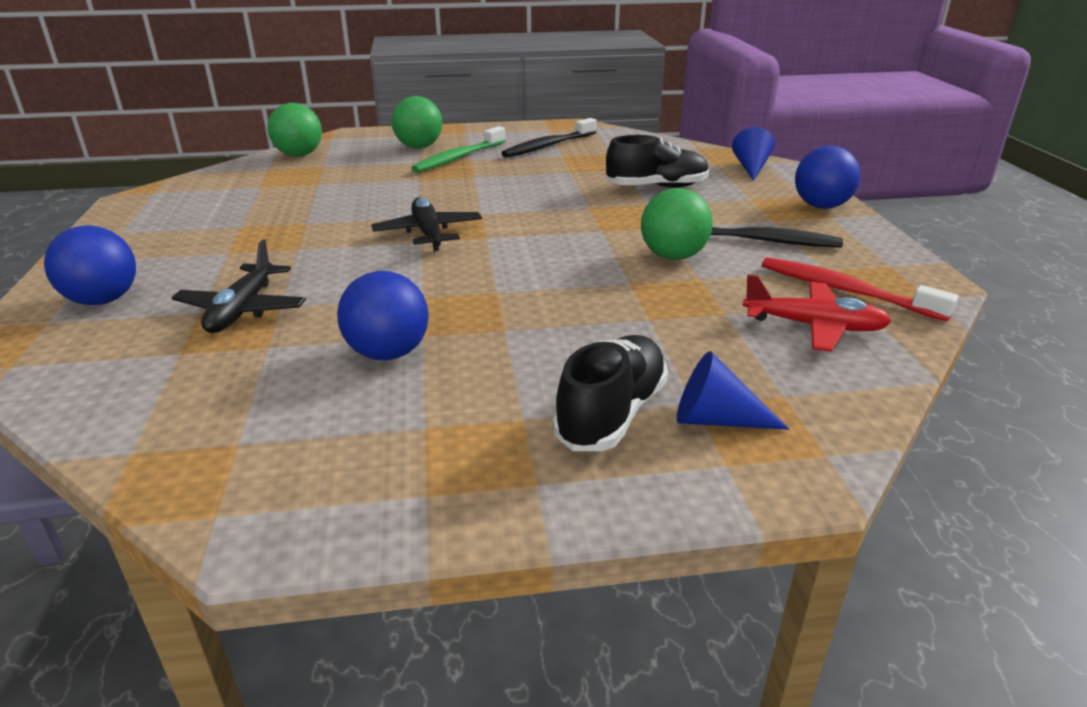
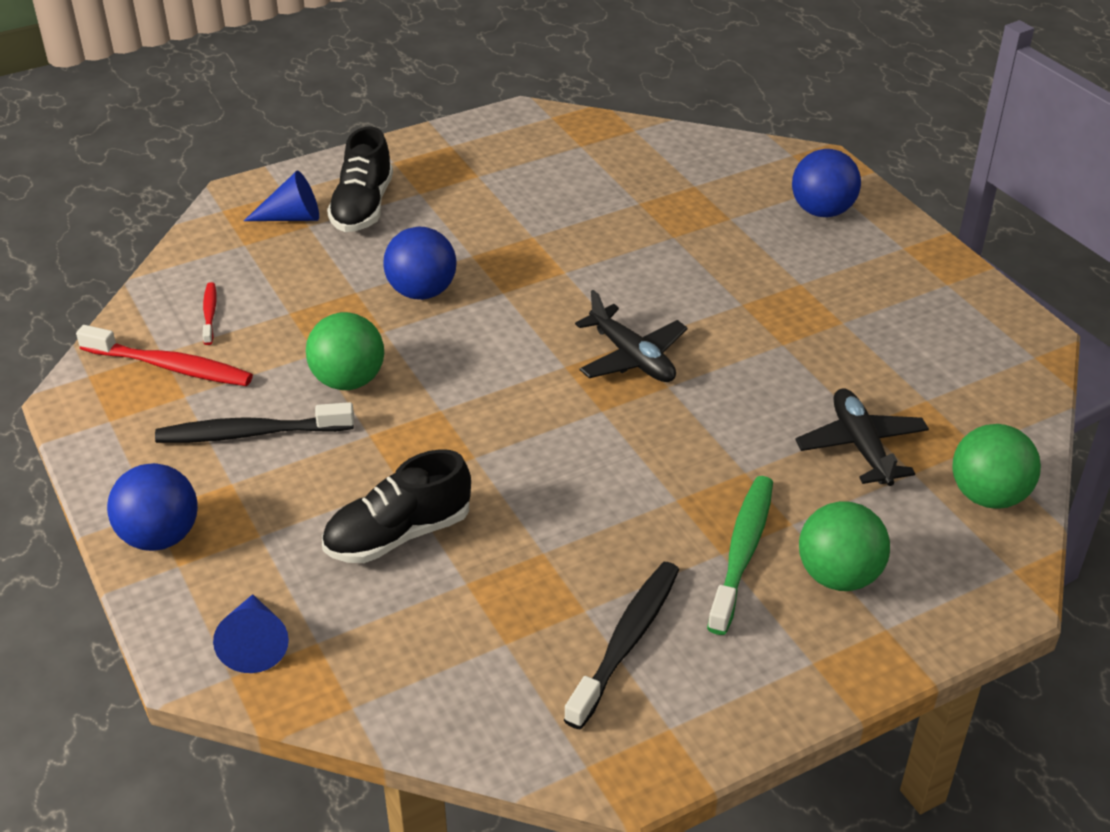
camera: 160 degrees right, 10 degrees up
(242, 310) = (698, 227): black plane -> black plane (861, 446)
(388, 353) = (545, 216): blue ball -> blue ball (422, 292)
(814, 326) = (210, 313): red plane -> red toothbrush

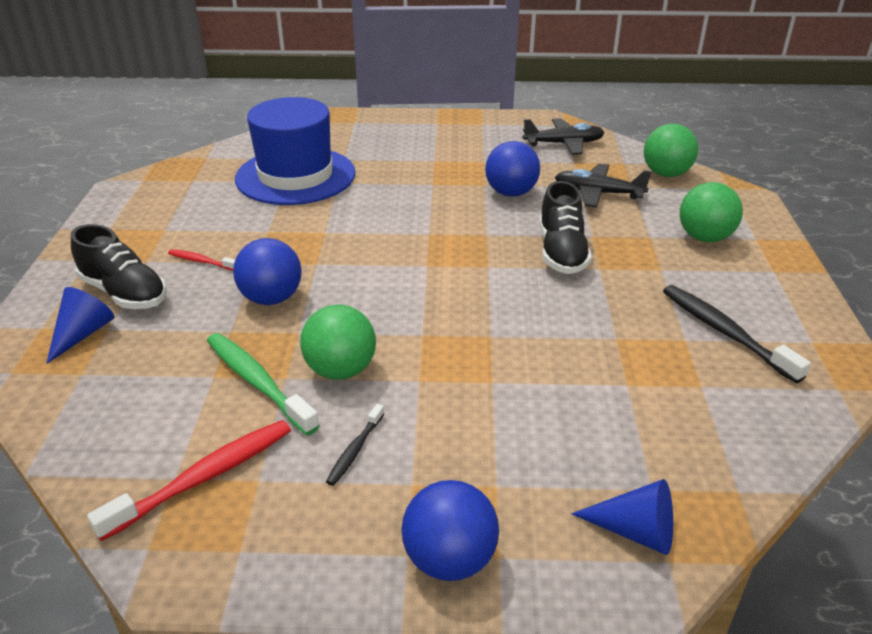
camera: 60 degrees left, 5 degrees down
(210, 313) = (155, 426): red toothbrush -> red toothbrush (201, 261)
(251, 433) = (355, 450): black toothbrush -> black toothbrush, size x0.53
(398, 535) = (551, 402): black shoe -> black shoe (561, 252)
(632, 357) = (445, 237): black plane -> black plane (564, 144)
(657, 203) = (295, 176): none -> blue hat
(742, 552) = (665, 261): green toothbrush -> green toothbrush (258, 382)
(822, 211) = (375, 132): blue ball -> blue ball (511, 193)

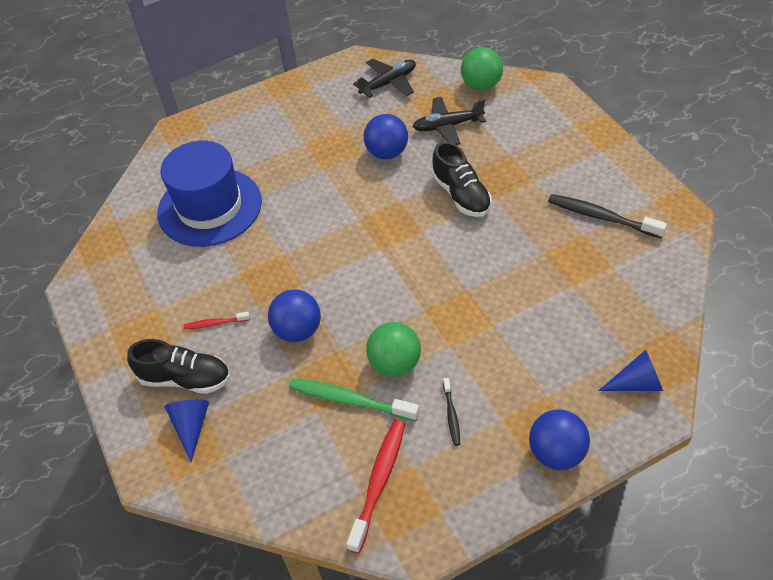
camera: 25 degrees left, 15 degrees up
(704, 238) = (543, 139): green ball -> none

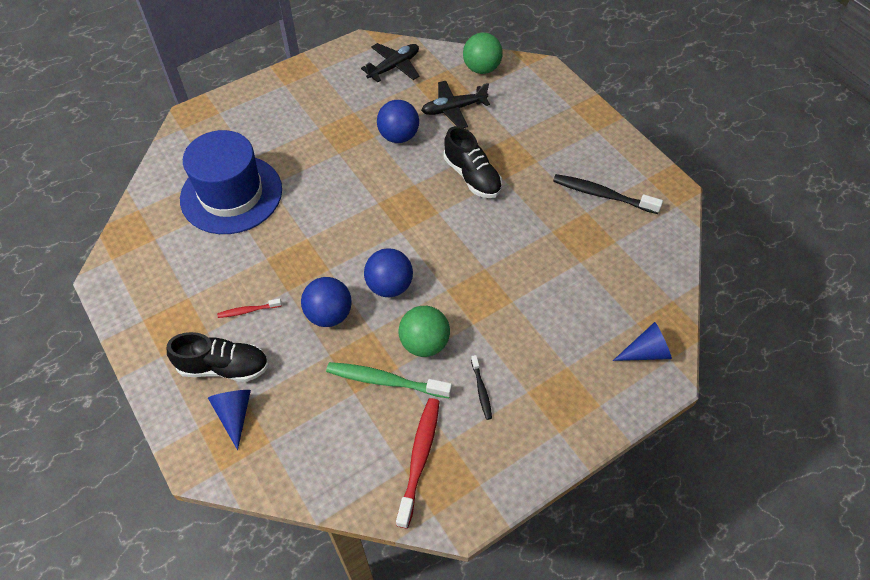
camera: 10 degrees left, 5 degrees up
(556, 453) = (580, 421): blue ball -> blue ball (389, 286)

